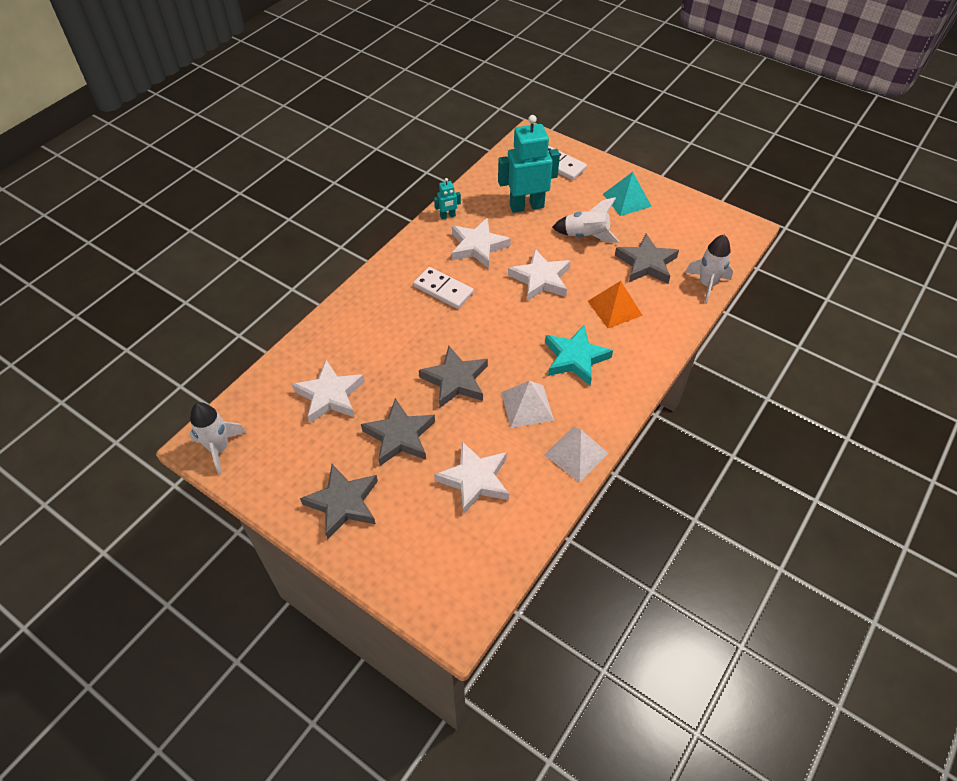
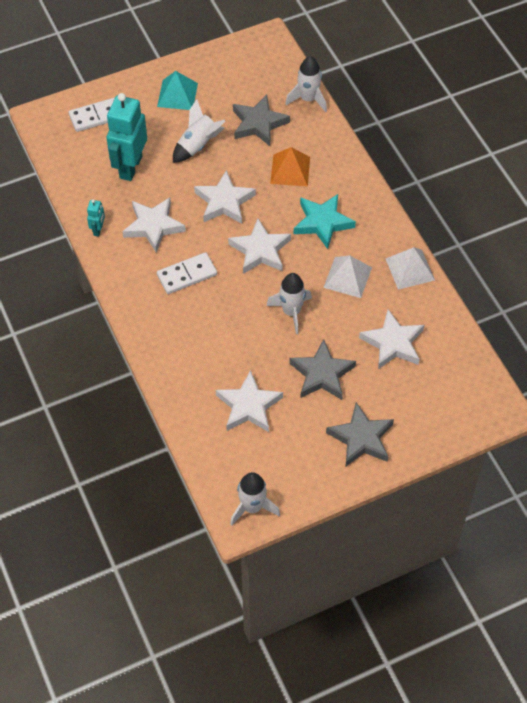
camera: 60 degrees left, 5 degrees up
(455, 380) = (291, 312): grey star -> white rocket
(507, 327) = (260, 250): none -> white star

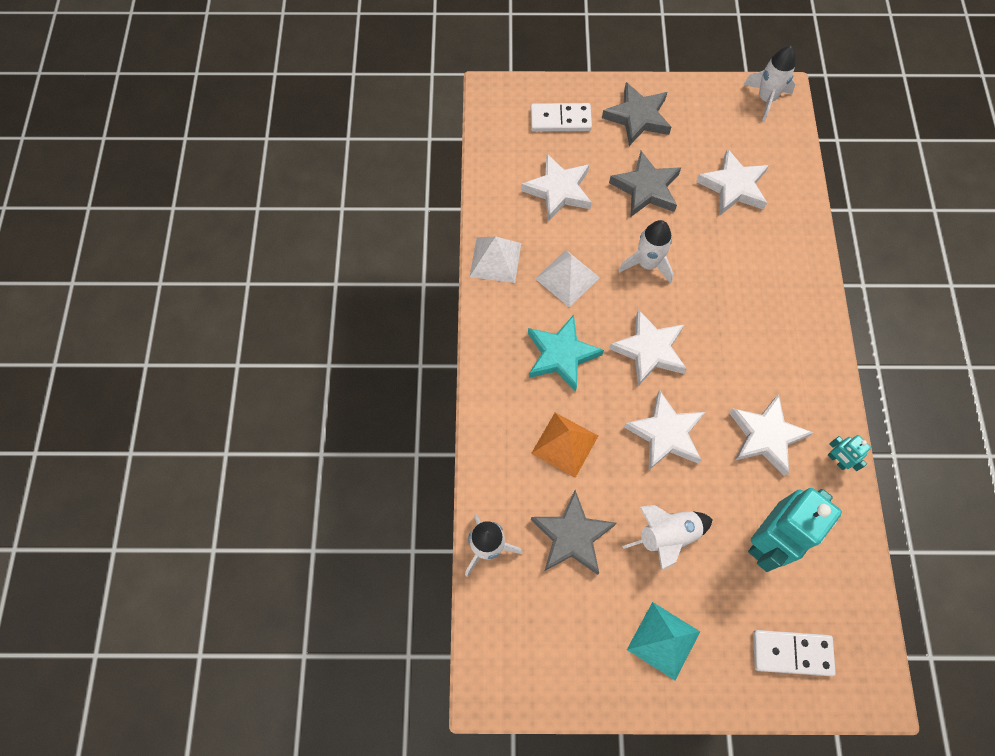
camera: 155 degrees left, 10 degrees up
(98, 230) = (837, 460): turquoise robot -> turquoise robot turned 75 degrees counterclockwise
(187, 275) = (746, 354): white domino -> white domino (560, 120)

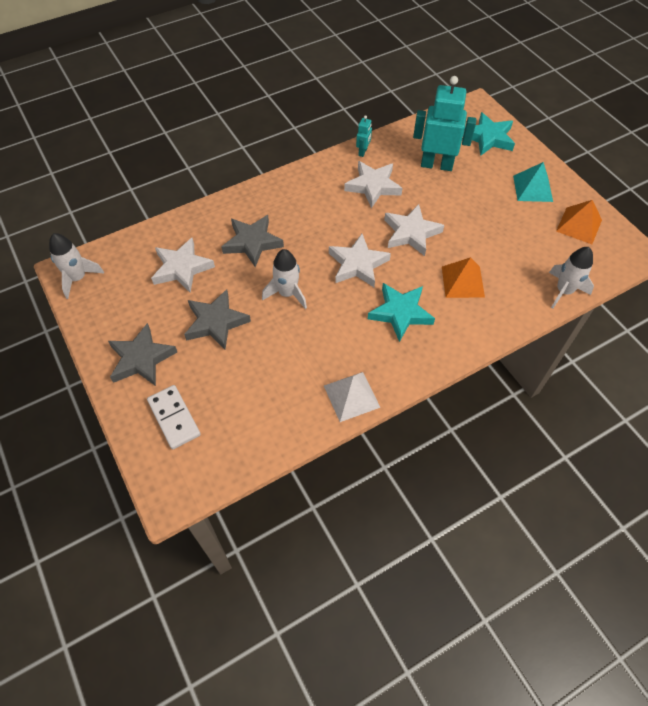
camera: 120 degrees left, 10 degrees down
(558, 190) = (254, 383): white star -> none
(567, 278) = (334, 338): white pyramid -> none
(569, 650) = (579, 225): none -> orange pyramid
(572, 536) = (516, 252): grey star -> grey star (252, 242)
(667, 536) = (475, 208): white rocket -> none
(792, 653) = (488, 138): white domino -> turquoise star

